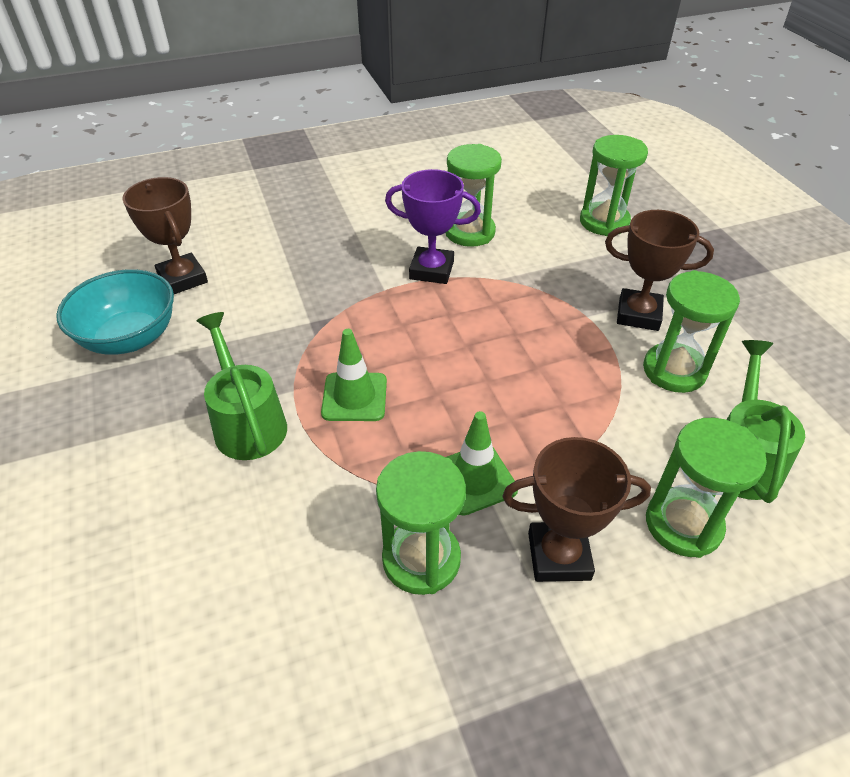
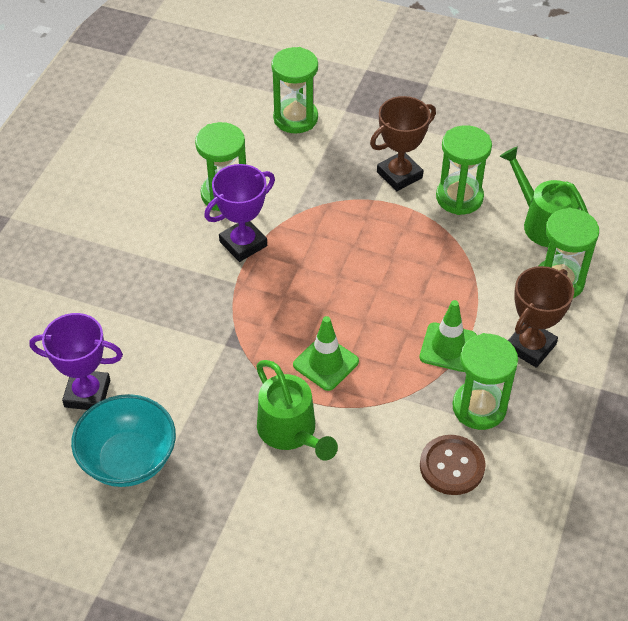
camera: 50 degrees left, 5 degrees up
(182, 279) = (87, 394): brown trophy -> purple trophy
(247, 422) = (291, 432): green watering can -> green watering can turned 135 degrees counterclockwise
(314, 584) = (452, 466): none -> brown button

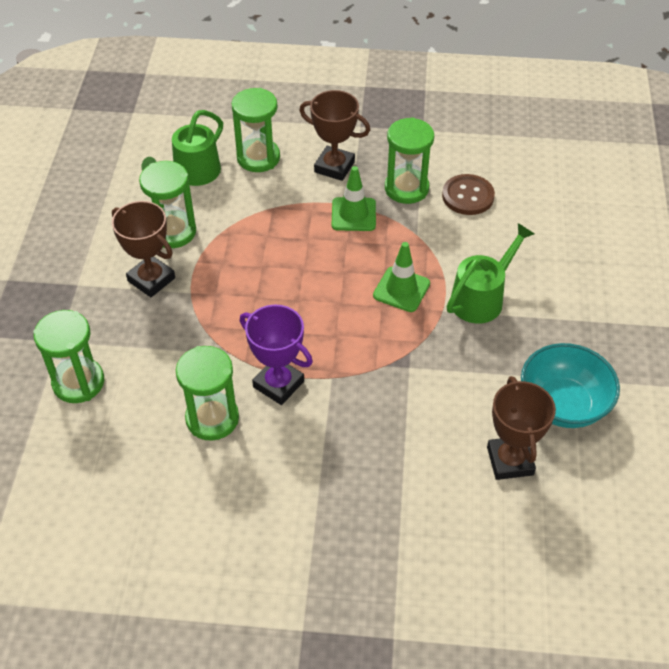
camera: 105 degrees left, 0 degrees up
(87, 394) = (510, 461): purple trophy -> brown trophy

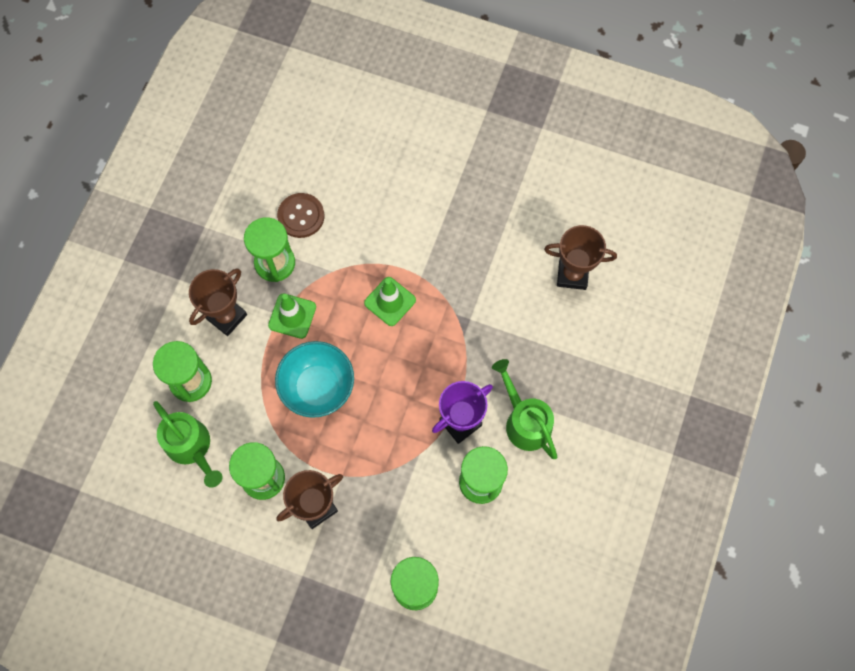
camera: 75 degrees left, 20 degrees up
(482, 297) = (416, 242): green watering can -> green watering can (524, 421)
(563, 404) = (533, 221): turquoise bowl -> turquoise bowl (317, 387)

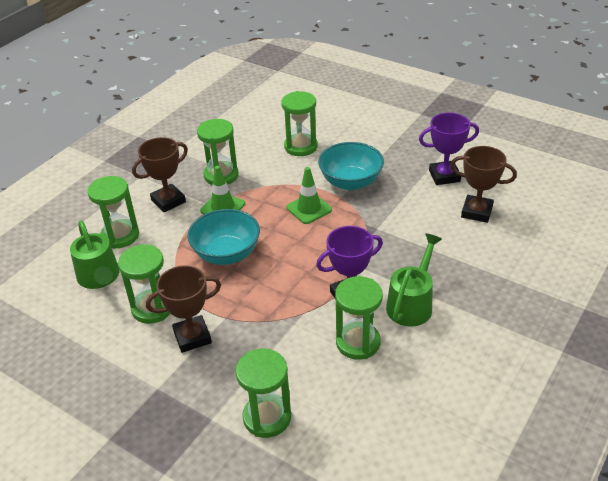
camera: 15 degrees right, 30 degrees down
(301, 216) = (253, 153): brown button -> none
(355, 196) = (301, 147): none -> green hourglass
(427, 249) = (350, 182): none -> turquoise bowl
(524, 421) = (412, 303): green watering can -> green watering can turned 45 degrees clockwise
(530, 221) = (444, 176): none -> purple trophy

